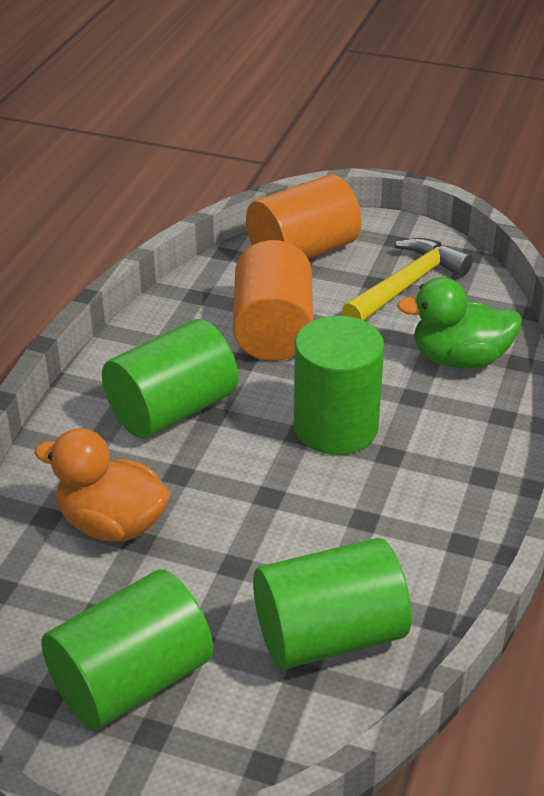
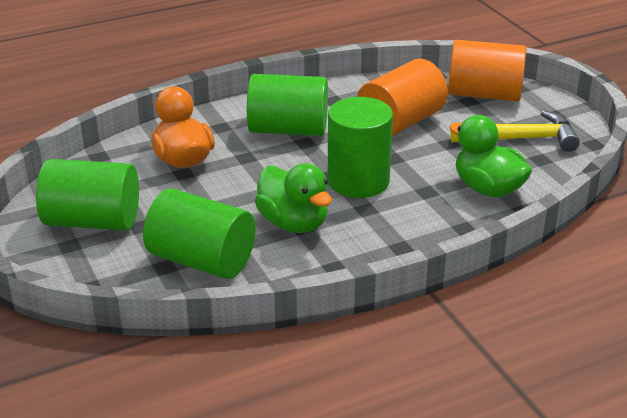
camera: 45 degrees right, 5 degrees down
(350, 521) = (293, 223): none -> green duck

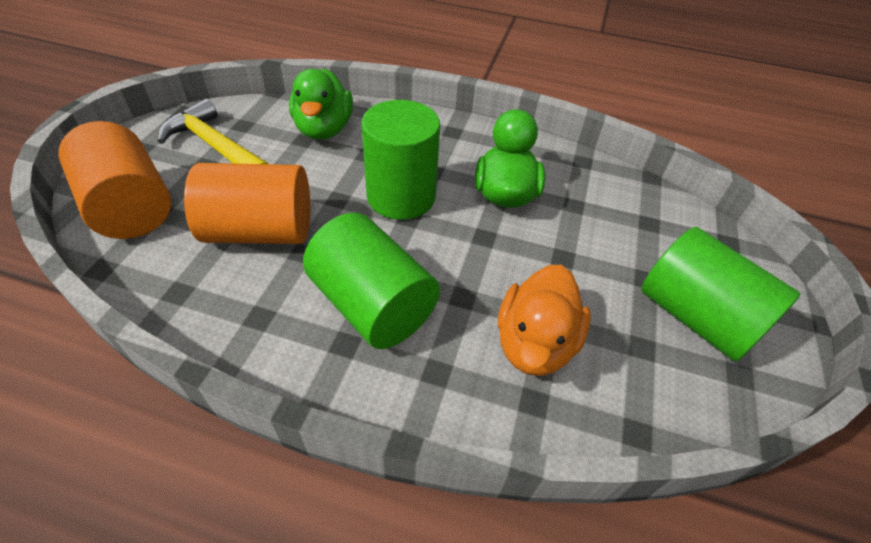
camera: 140 degrees left, 15 degrees up
(201, 260) = (613, 209): green cylinder -> none

